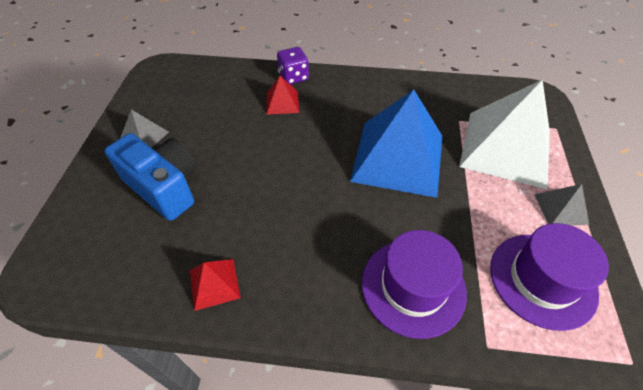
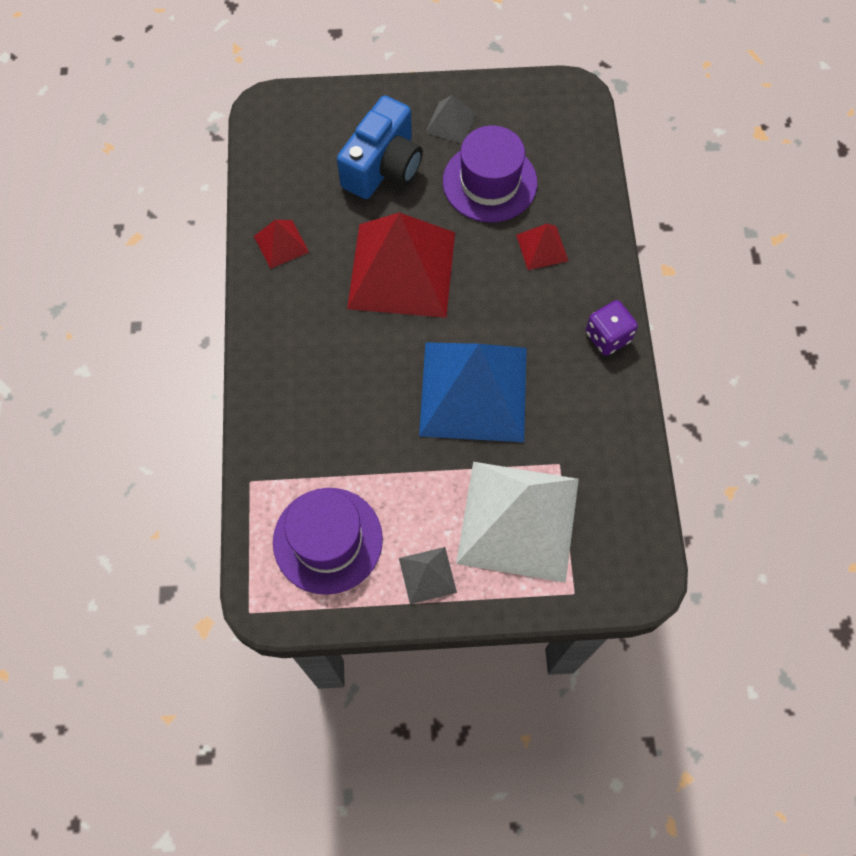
camera: 80 degrees right, 15 degrees up
(276, 188) = (401, 270): none -> red pyramid
(293, 77) = (597, 250): purple dice -> purple dice (607, 337)
(413, 286) = (302, 415): purple hat -> purple hat (489, 182)

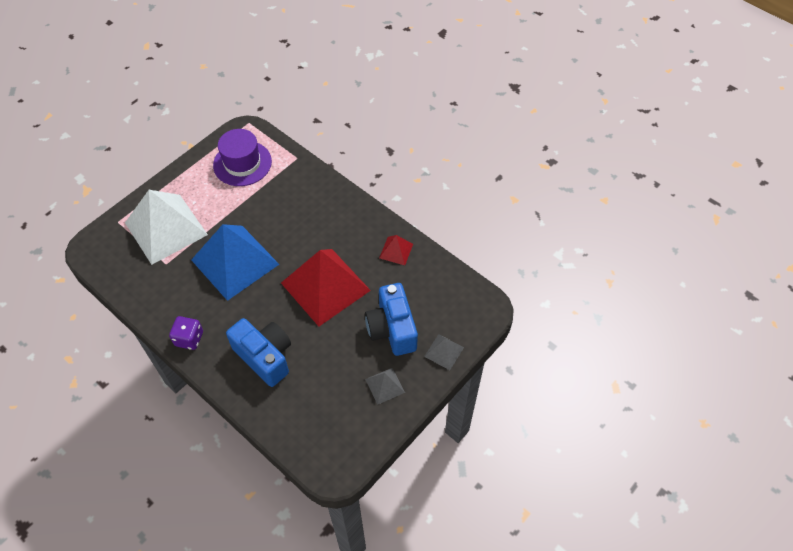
camera: 135 degrees right, 10 degrees down
(427, 575) = (188, 182): grey pyramid -> grey pyramid (444, 352)
(489, 182) = (327, 369): purple hat -> none
(542, 247) = (265, 357): red pyramid -> blue camera

